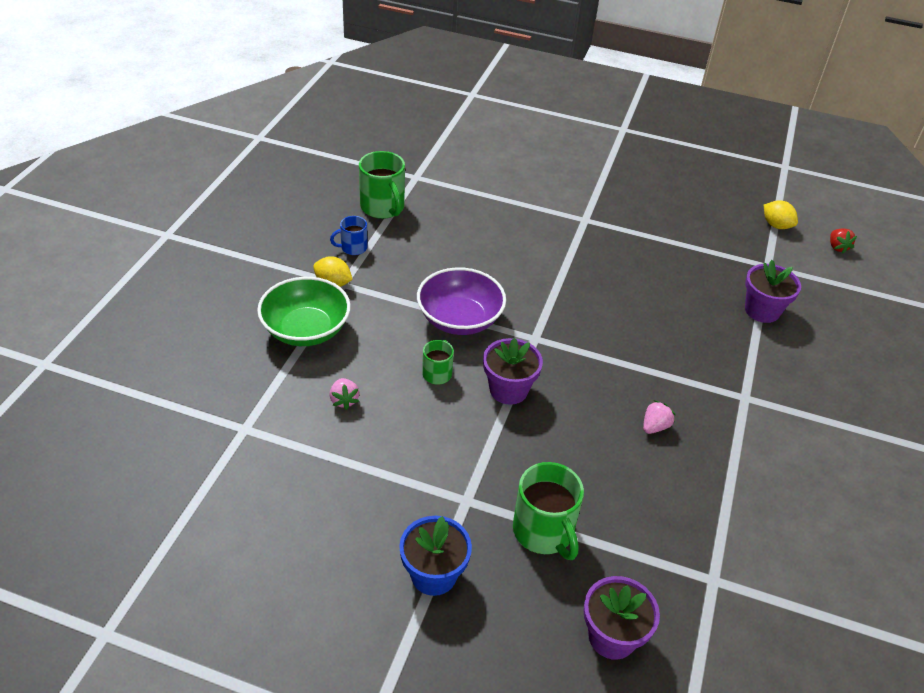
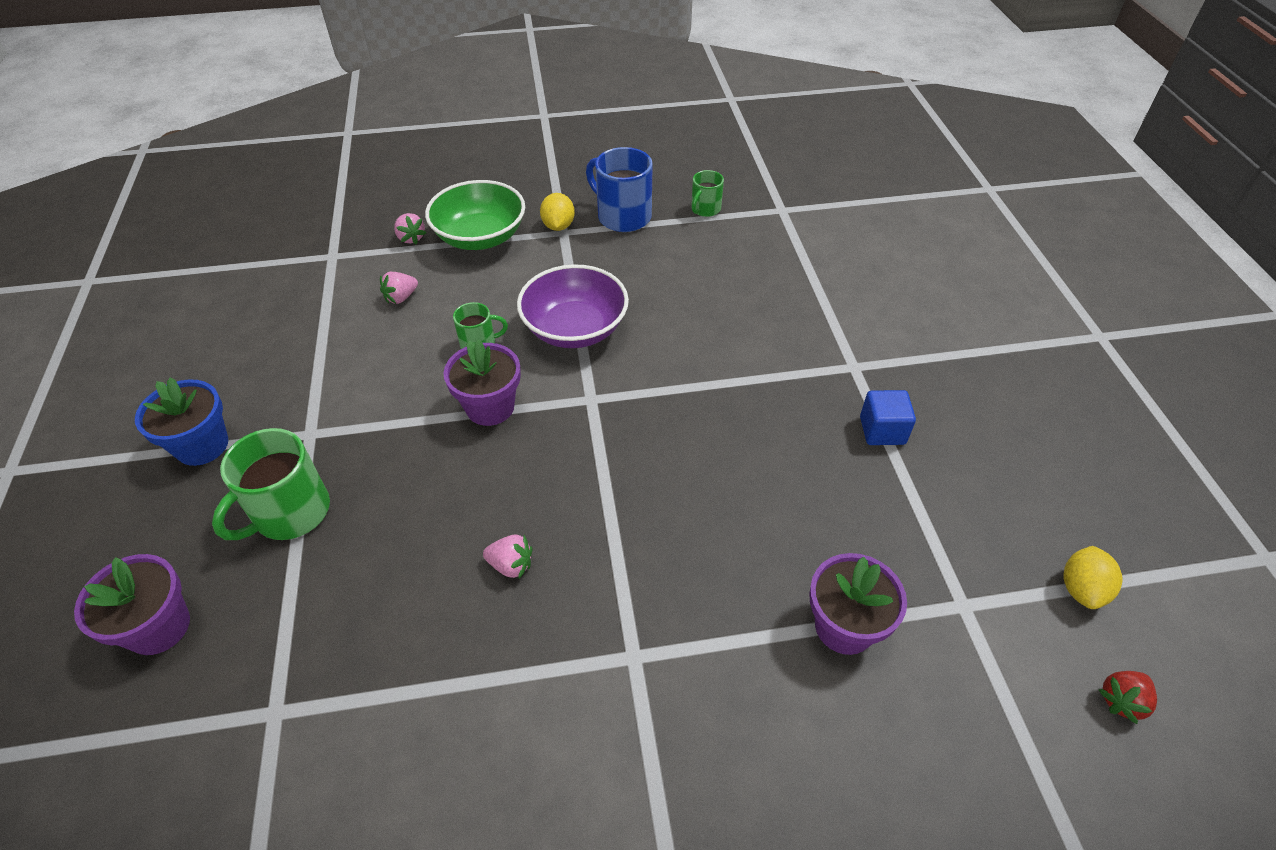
camera: 65 degrees right, 5 degrees up
(268, 370) = (411, 238): none -> pink strawberry
(353, 248) = (622, 216): blue mug -> blue mug, size x1.78
(383, 208) = (705, 209): green mug -> green mug, size x0.56
(641, 234) = (882, 430): none -> blue cube

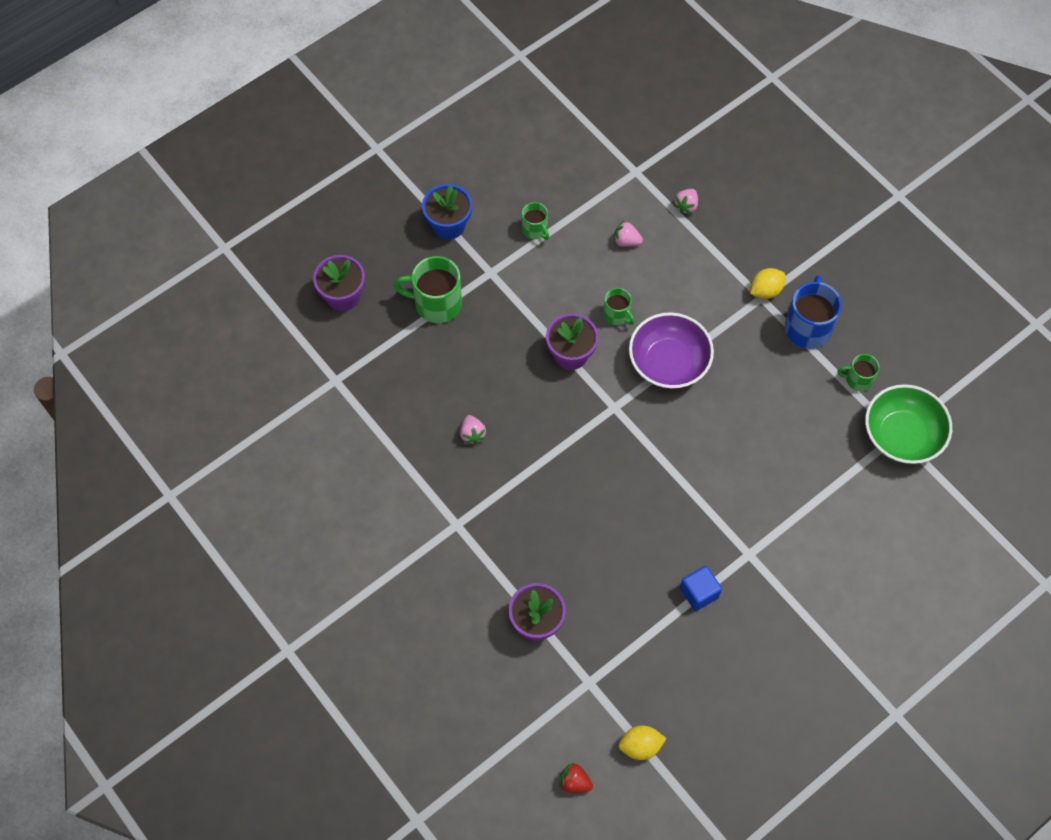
camera: 60 degrees right, 15 degrees up
(303, 365) = (535, 230): none -> green mug
(480, 237) = (718, 248): green bowl -> green bowl (902, 435)

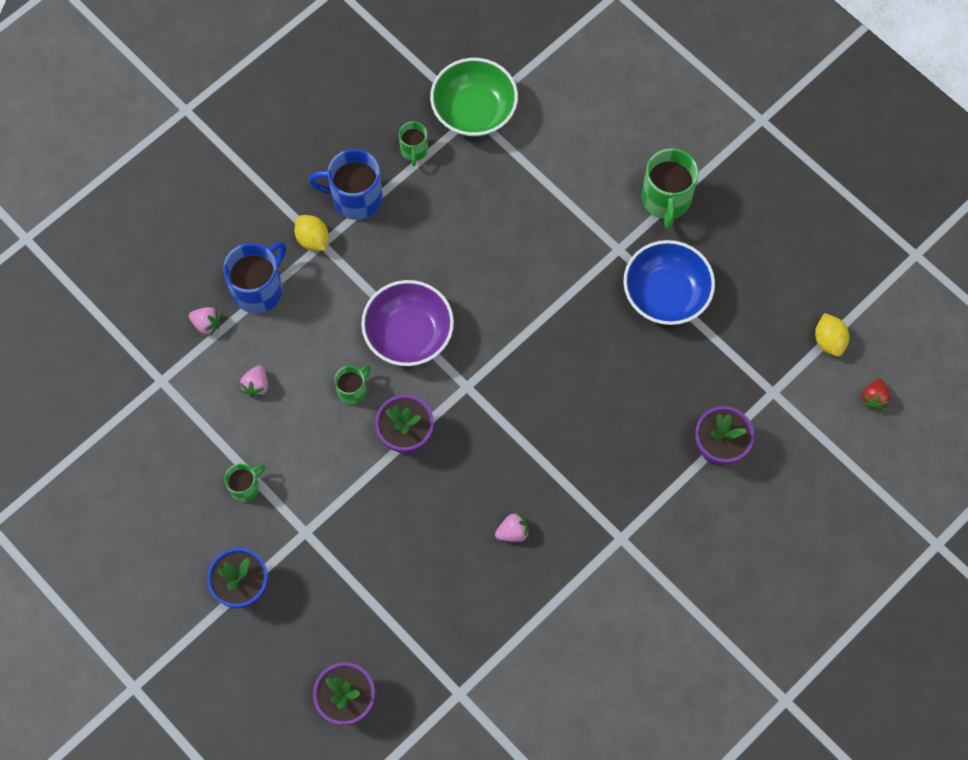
camera: 95 degrees left, 5 degrees up
(436, 303) = (350, 589): green mug -> green mug (666, 200)
(699, 593) = (666, 294): blue cube -> blue bowl
(718, 246) = (259, 289): none -> blue mug

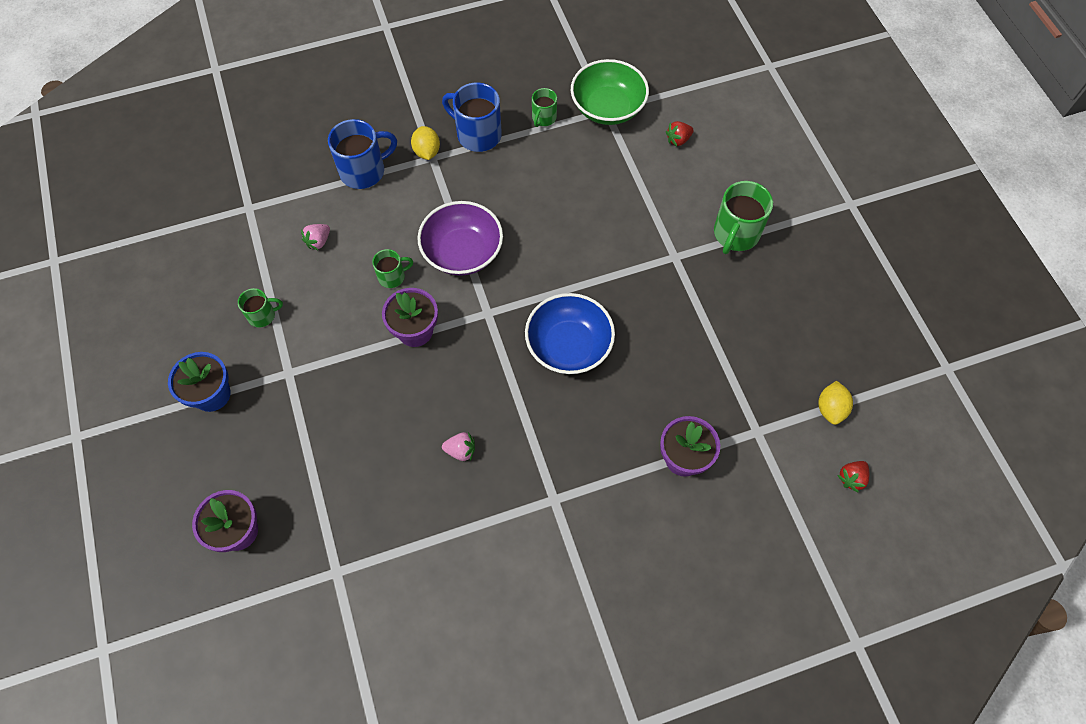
camera: 25 degrees right, 5 degrees down
(207, 324) = (308, 180): pink strawberry -> none
(563, 118) = (678, 140): none -> red strawberry
(666, 294) = (698, 309): blue bowl -> blue bowl (569, 346)

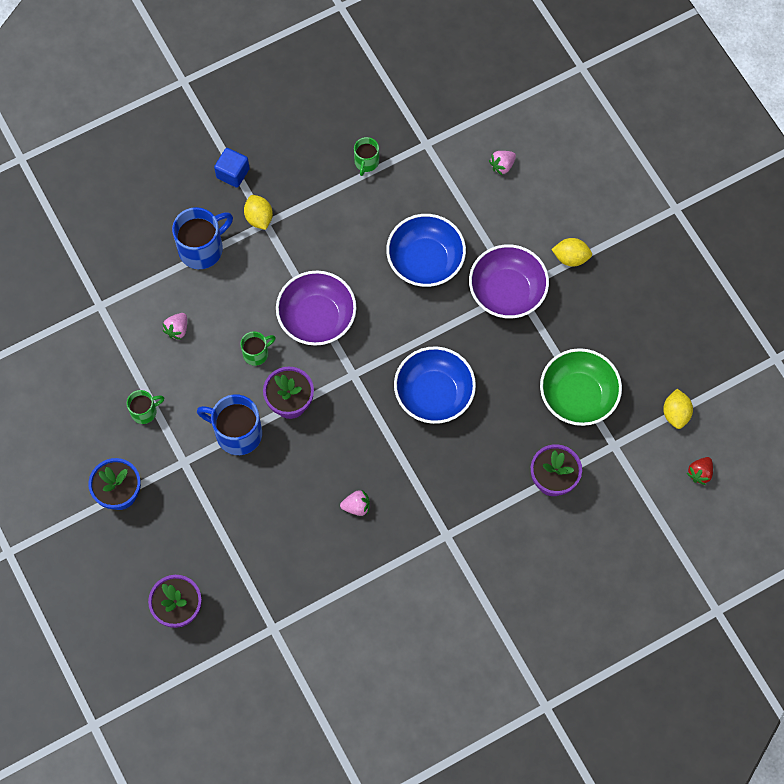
camera: 10 degrees left, 5 degrees up
(411, 109) = (233, 173): none -> blue cube
(477, 134) = (304, 191): blue mug -> blue mug (237, 433)
(585, 215) = (425, 261): none -> blue bowl
(607, 108) = (427, 140): green bowl -> green bowl (578, 396)
(664, 256) = (507, 291): none -> purple bowl
(678, 140) = (502, 165): red strawberry -> pink strawberry
(735, 234) = (571, 257): green mug -> yellow lemon

